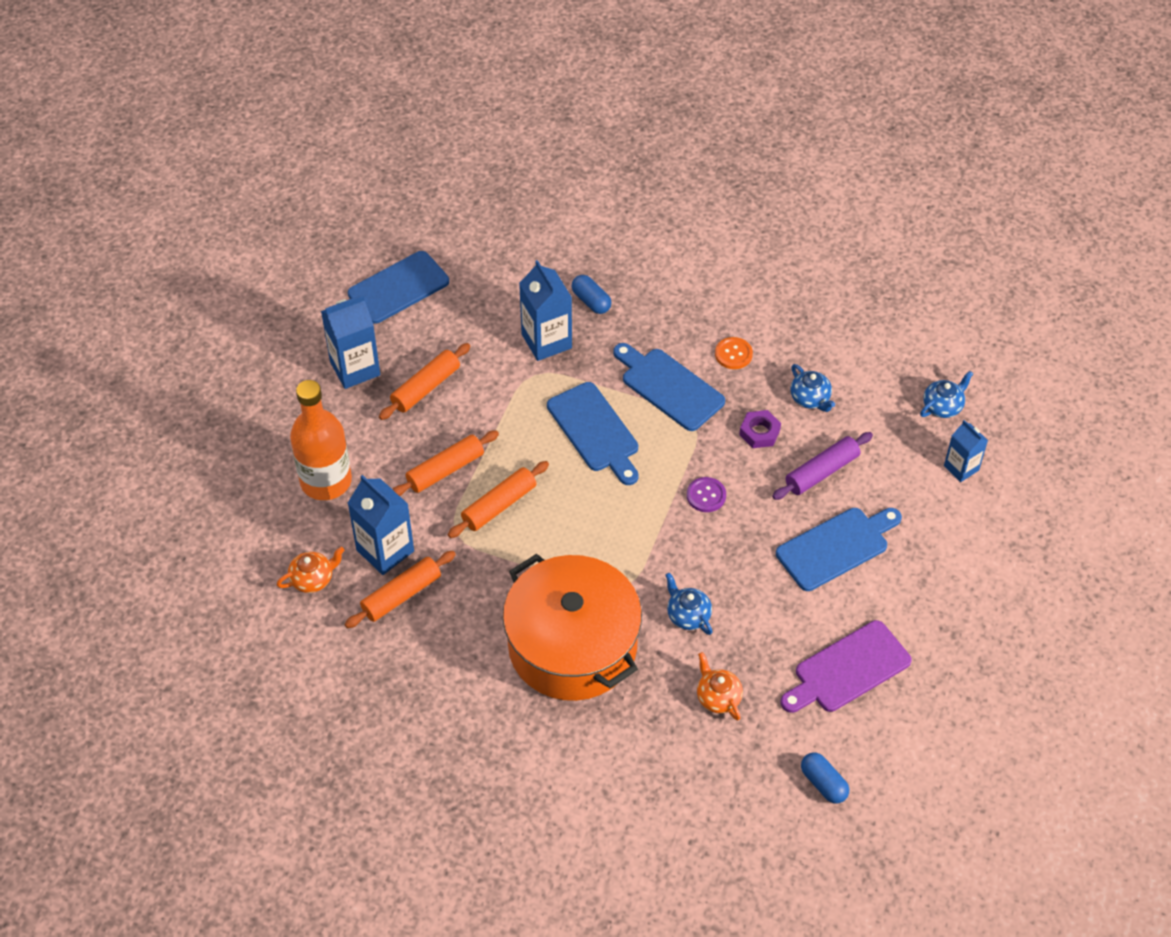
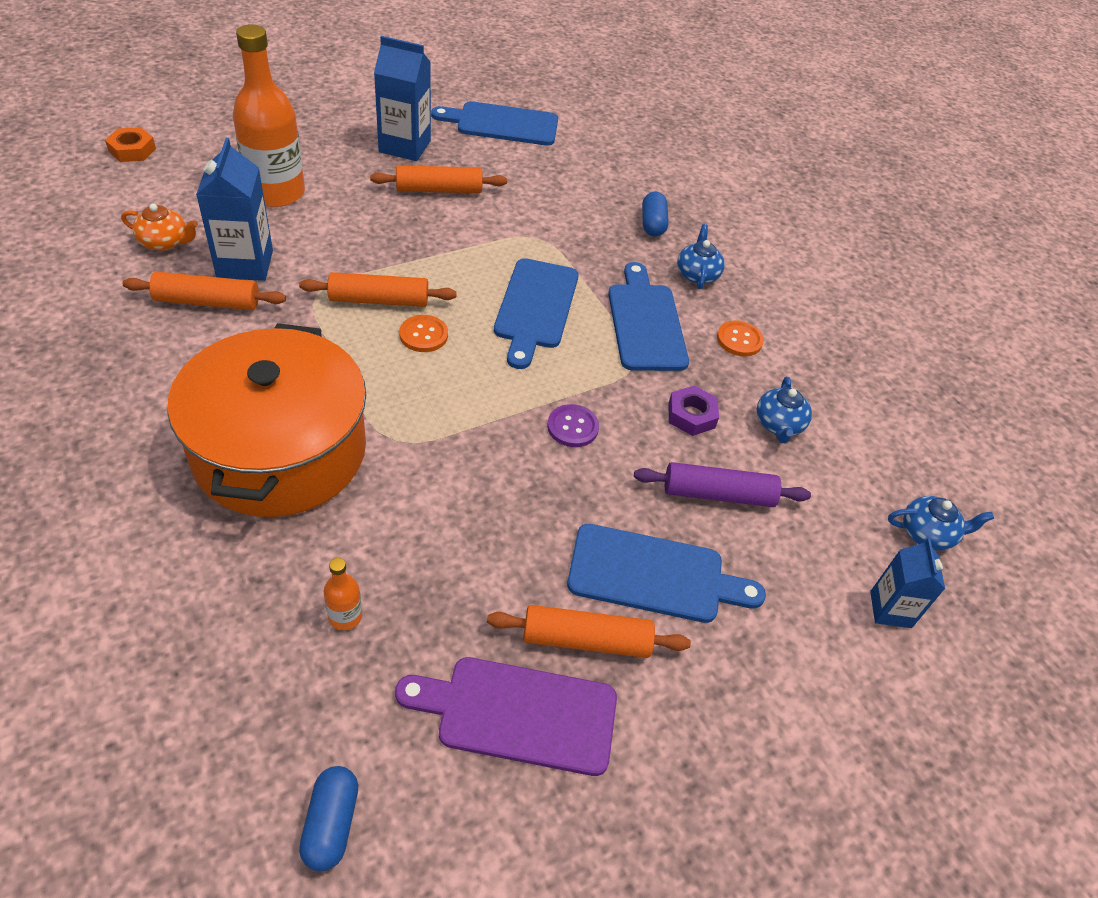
camera: 35 degrees right, 5 degrees down
(179, 530) = (132, 150): none -> orange nut
(445, 470) = (374, 247): orange rolling pin -> orange rolling pin (586, 639)
(546, 341) = (578, 224): blue carton -> none
(555, 507) = (423, 335): none -> orange button
(688, 615) = (420, 513): blue teapot -> blue teapot (697, 274)
(718, 697) = (345, 616): orange teapot -> orange bottle

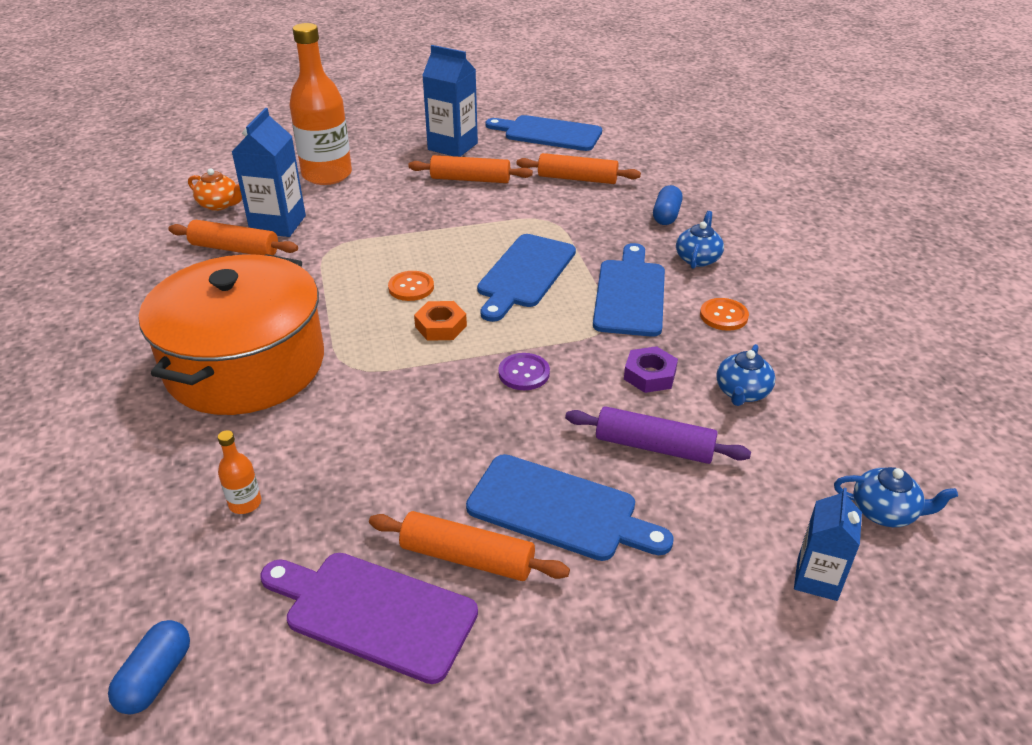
camera: 20 degrees right, 10 degrees down
(132, 150) = (223, 140): orange nut -> orange nut (440, 326)
(379, 300) = (382, 258): orange rolling pin -> orange rolling pin (577, 179)

